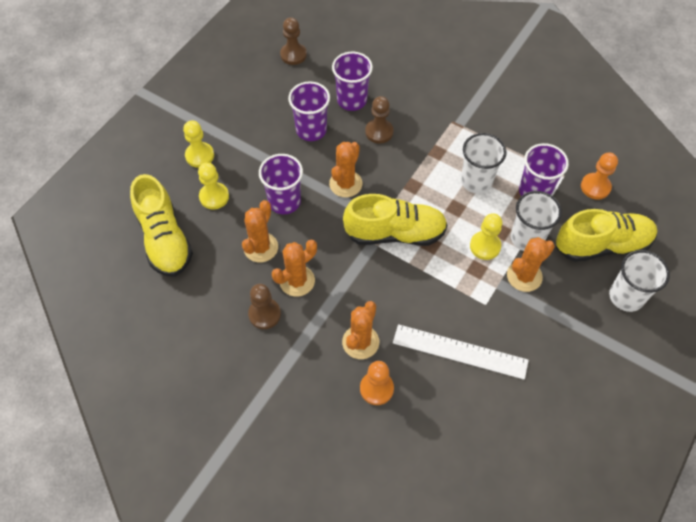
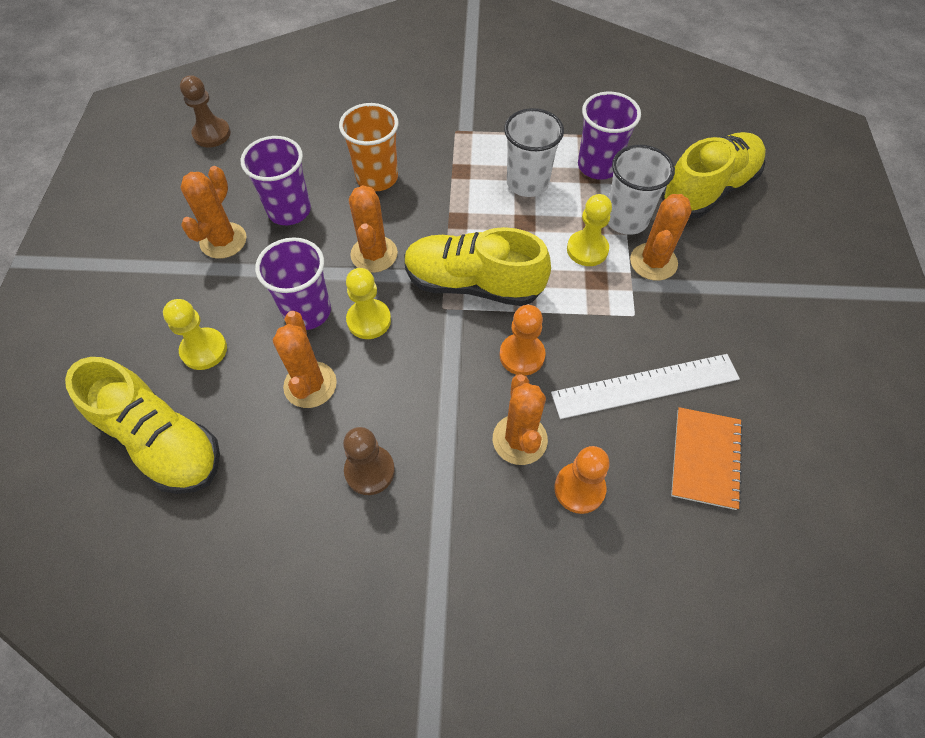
camera: 30 degrees left, 0 degrees up
(199, 155) = (152, 306): yellow pawn -> yellow pawn (369, 320)
(297, 281) = (386, 403): orange cactus -> orange cactus (223, 241)
(352, 100) = (320, 156): purple cup -> none
(379, 132) = (377, 177): brown pawn -> orange cup
(395, 233) = (473, 284): yellow shoe -> yellow shoe turned 135 degrees counterclockwise
(466, 413) = (705, 458): none -> orange notebook
(595, 187) = (657, 134): orange pawn -> orange pawn (522, 355)
(626, 296) = (772, 232): white cup -> none

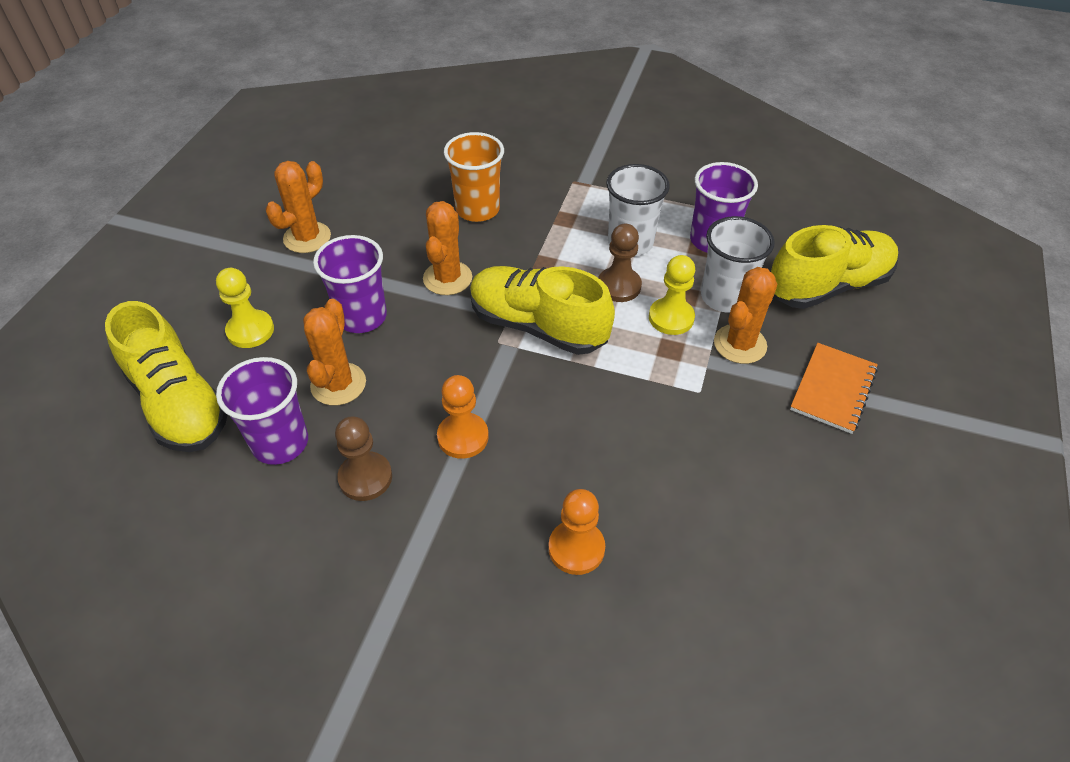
camera: 15 degrees right, 10 degrees down
(212, 134) = (334, 143): brown pawn -> brown pawn (619, 286)
(289, 210) = (380, 223): purple cup -> purple cup (280, 442)
(369, 320) = (419, 338): yellow pawn -> none
(519, 439) = (530, 485): orange cactus -> none
(522, 355) = (563, 404): orange pawn -> orange pawn (463, 437)
(645, 386) = (686, 464): white ruler -> none
(705, 458) = (728, 553): orange notebook -> orange notebook (833, 389)

